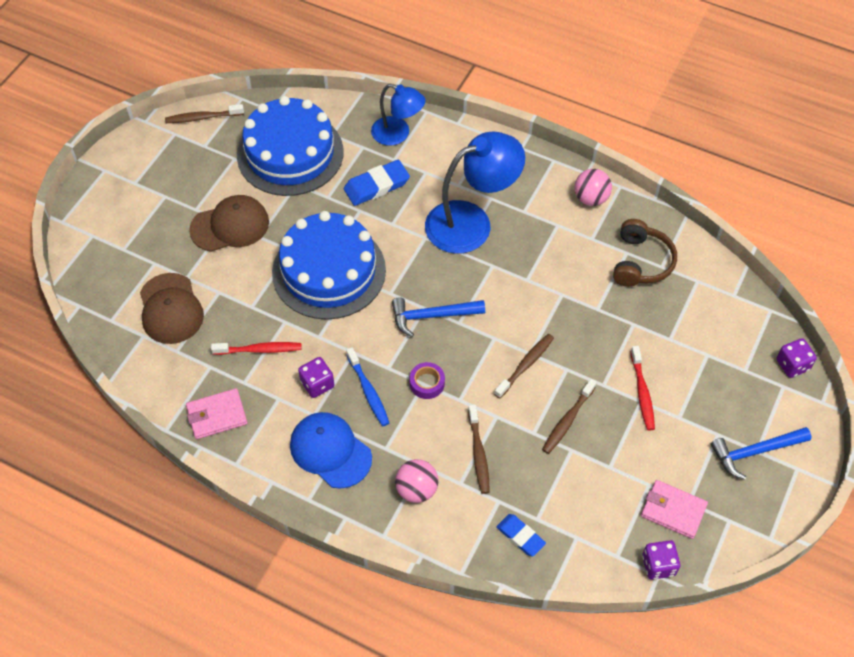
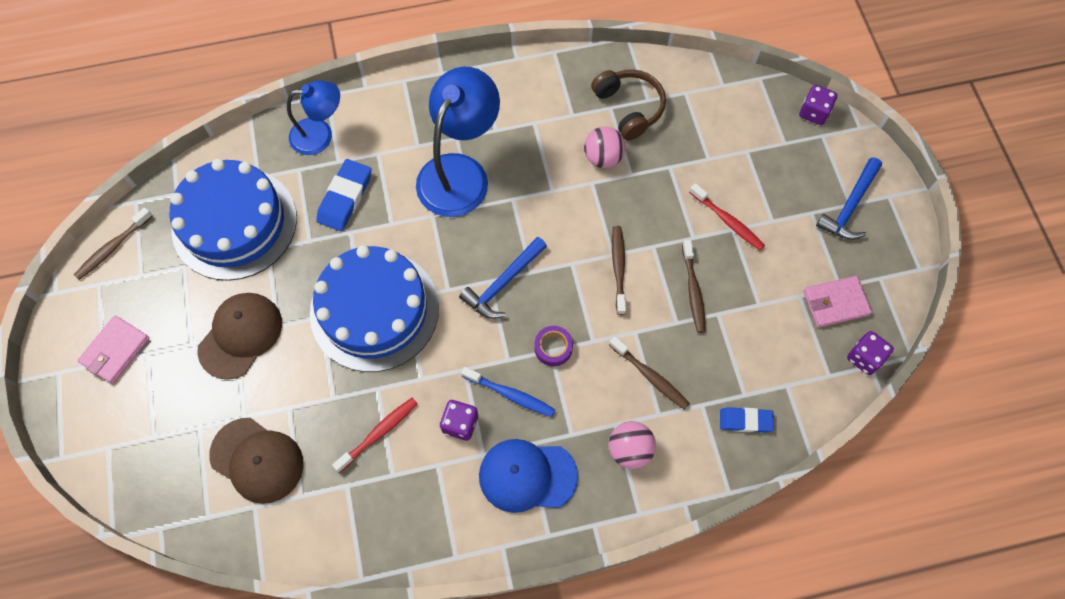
camera: 40 degrees left, 10 degrees up
(217, 415) = (396, 526): pink wallet -> pink wallet (115, 350)
(591, 198) = (540, 79): pink ball -> pink ball (603, 158)

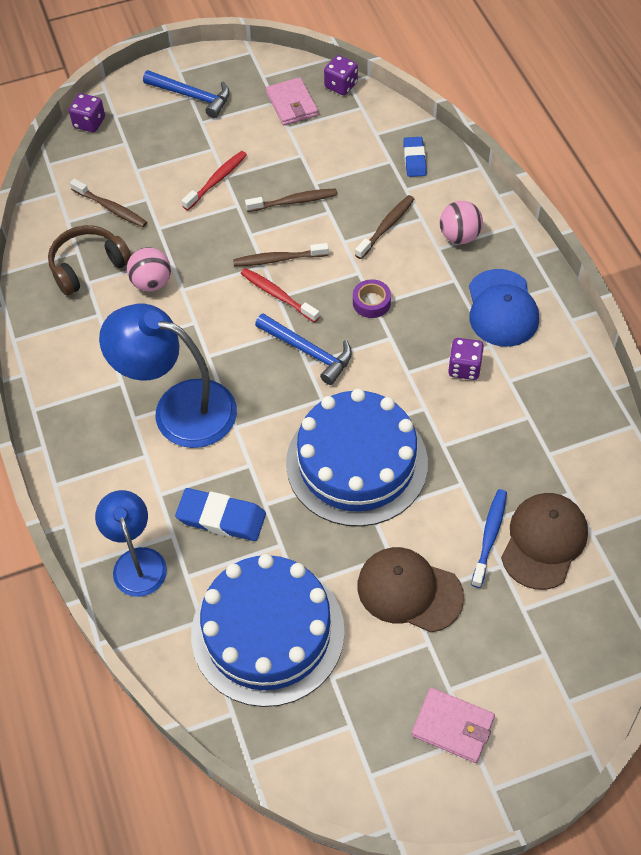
camera: 95 degrees left, 10 degrees down
(113, 247) = (318, 771): brown toothbrush -> brown toothbrush (111, 208)
(378, 433) = (490, 435): red toothbrush -> red toothbrush (277, 295)
(510, 394) = (426, 331): blue toothbrush -> blue toothbrush (489, 536)

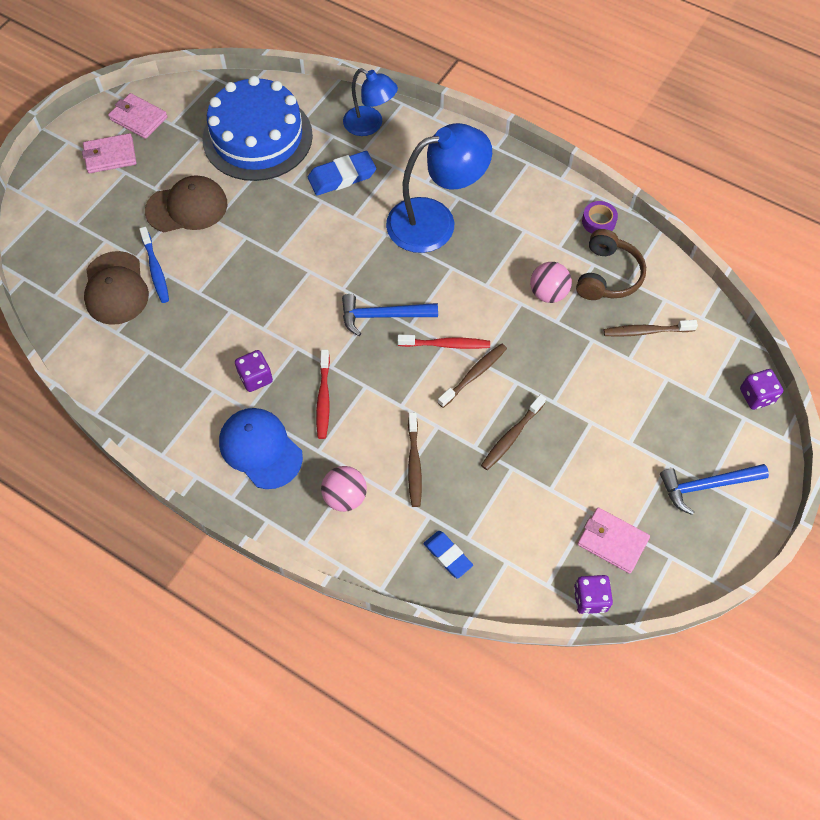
camera: 140 degrees right, 5 degrees up
(216, 180) = (593, 413): red toothbrush -> red toothbrush (323, 398)
(356, 463) = (282, 261): blue cake -> none
(371, 302) = (369, 386): purple tape -> purple tape (598, 221)
(384, 763) = (138, 118): none -> pink wallet

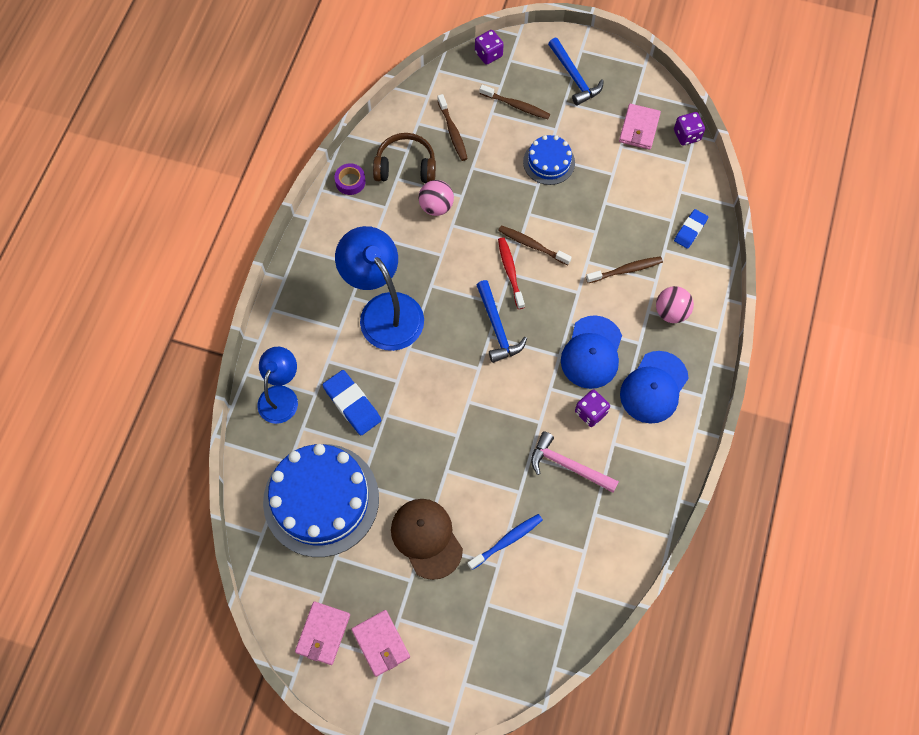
camera: 105 degrees left, 5 degrees up
(116, 288) = (538, 570): brown cap -> none
(207, 341) = (568, 466): none -> pink hammer
(323, 398) = (592, 352): red toothbrush -> blue cap
(511, 436) = (578, 208): brown toothbrush -> brown toothbrush (516, 106)
(583, 422) = (549, 162): none -> blue cake

